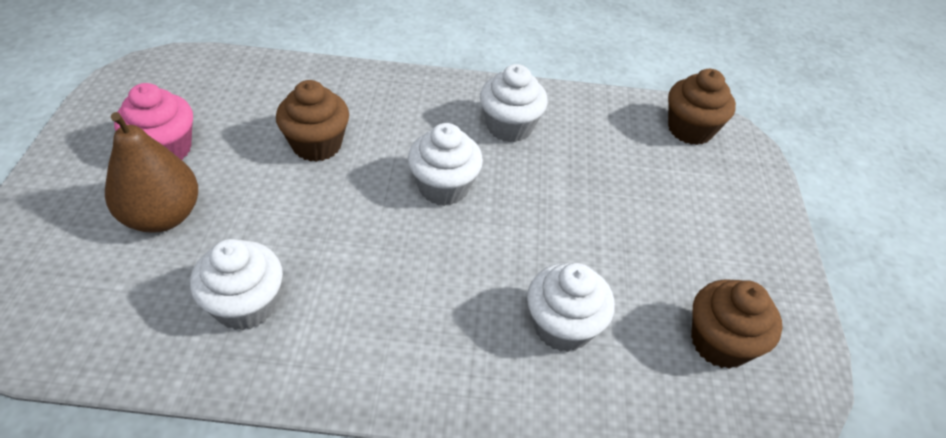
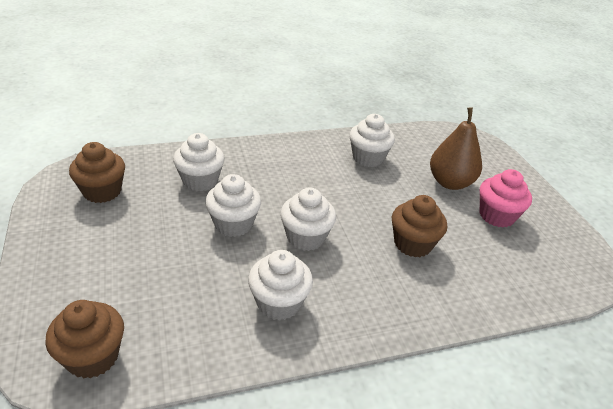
camera: 160 degrees right, 10 degrees down
(530, 230) = (233, 224): none -> white cupcake

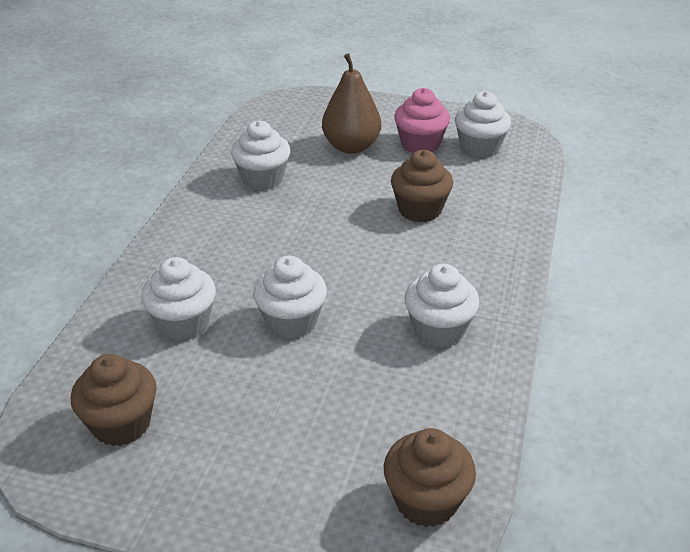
camera: 55 degrees left, 0 degrees up
(306, 237) = (356, 275): white cupcake -> white cupcake (479, 148)

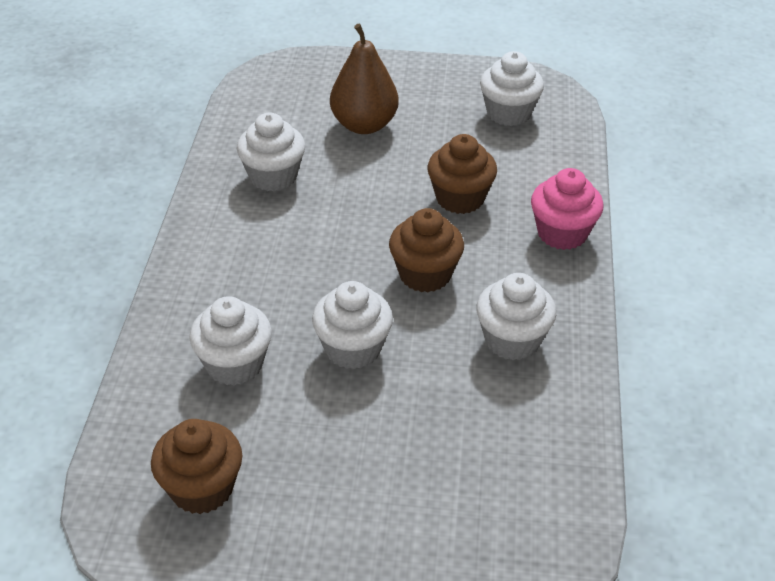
camera: 10 degrees left, 5 degrees up
(420, 144) = (441, 114): pink cupcake -> pink cupcake (562, 233)
(426, 500) = (540, 528): brown cupcake -> brown cupcake (425, 274)

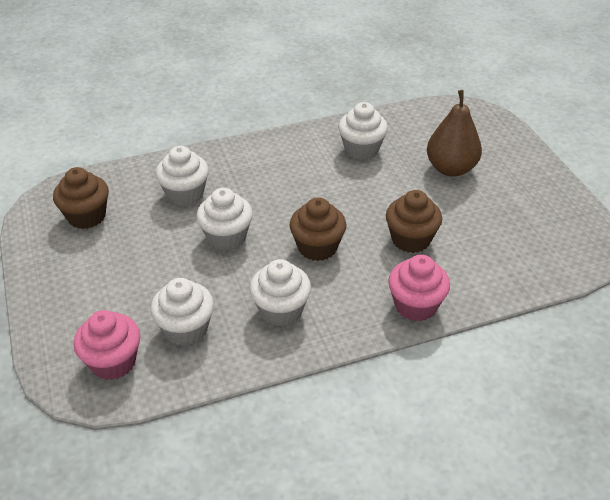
camera: 65 degrees right, 0 degrees up
(508, 113) = (536, 235): white cupcake -> white cupcake (186, 329)
(518, 526) = (113, 362): none -> pink cupcake

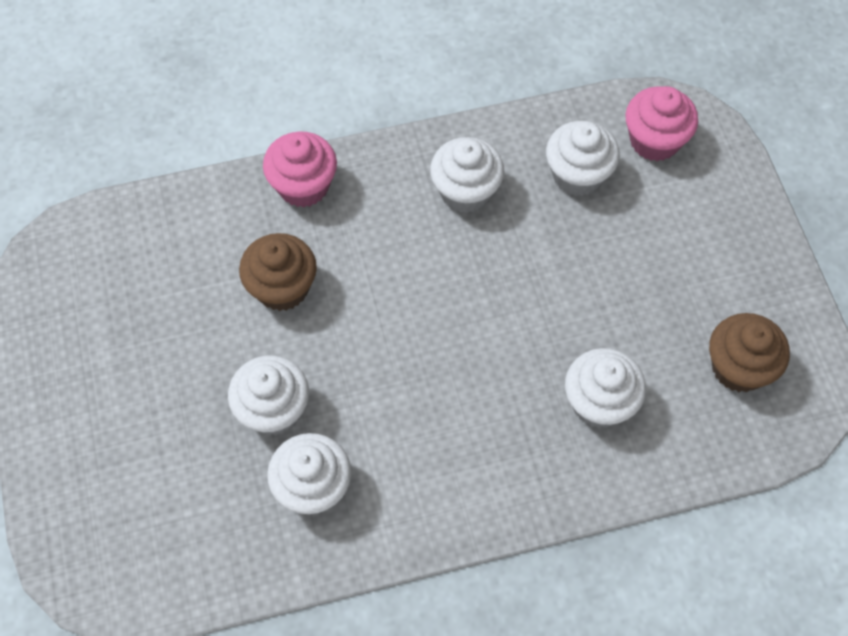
camera: 175 degrees left, 20 degrees up
(226, 237) = (534, 312): white cupcake -> white cupcake (273, 410)
(317, 247) = (411, 284): brown cupcake -> none
(451, 168) = (180, 427): brown pear -> none

